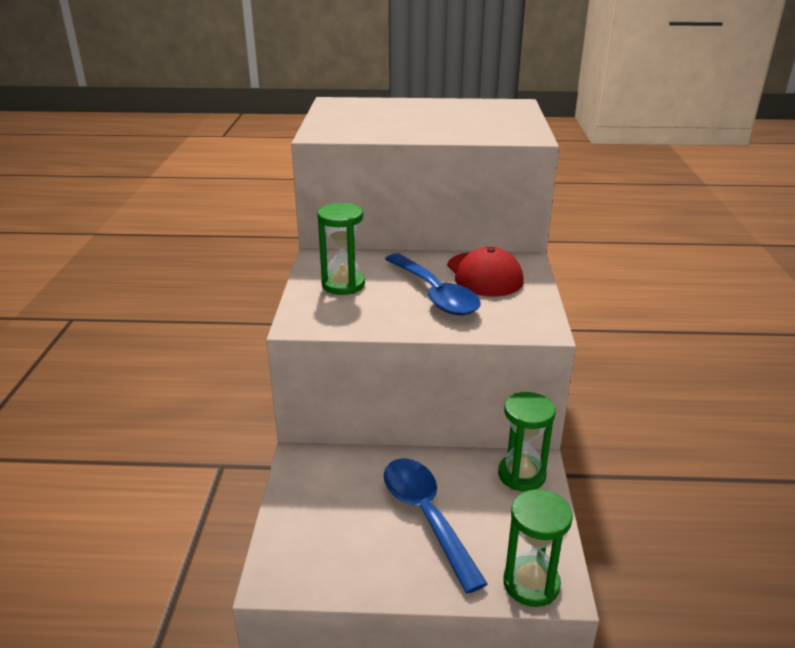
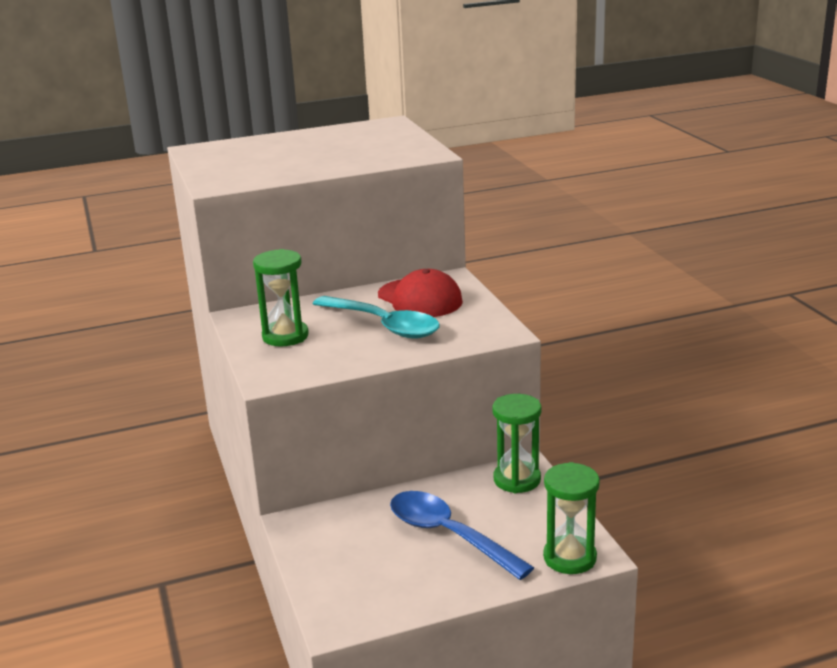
camera: 20 degrees left, 5 degrees down
(435, 294) = (384, 325): blue spoon -> turquoise spoon

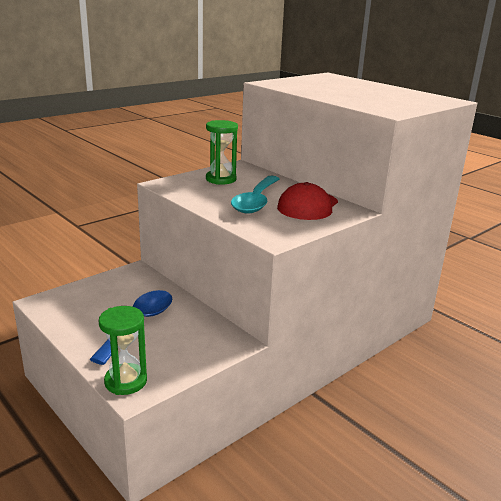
camera: 65 degrees right, 0 degrees up
(517, 479) = (219, 341): green hourglass -> none

